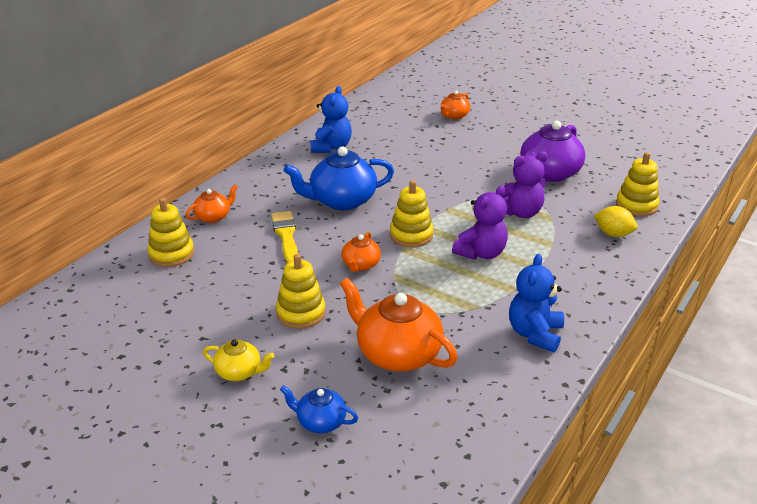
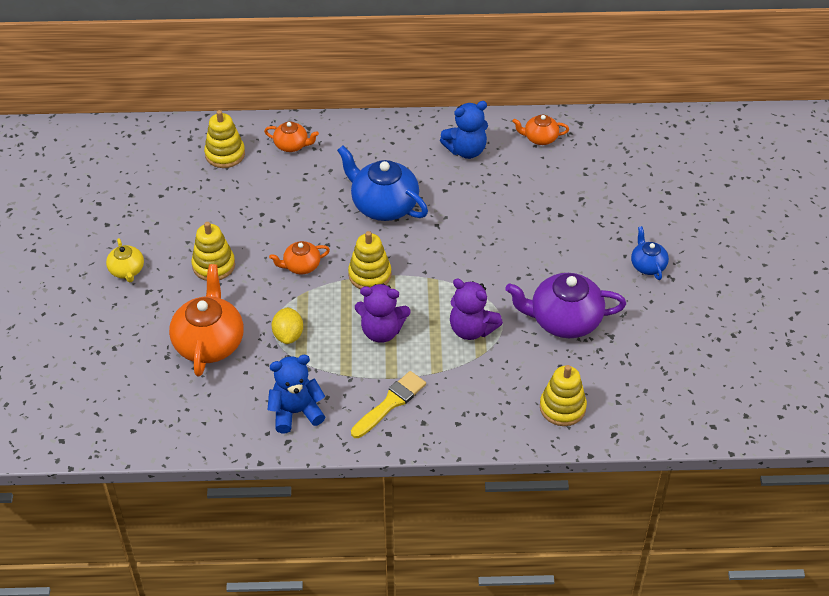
camera: 55 degrees right, 15 degrees up
(286, 236) = (303, 201): yellow brush -> yellow brush (390, 403)
(320, 421) = (110, 338): blue teapot -> blue teapot (647, 265)
(454, 116) = (615, 201): orange teapot -> orange teapot (540, 138)
(613, 234) = (493, 408): yellow lemon -> yellow lemon (288, 335)

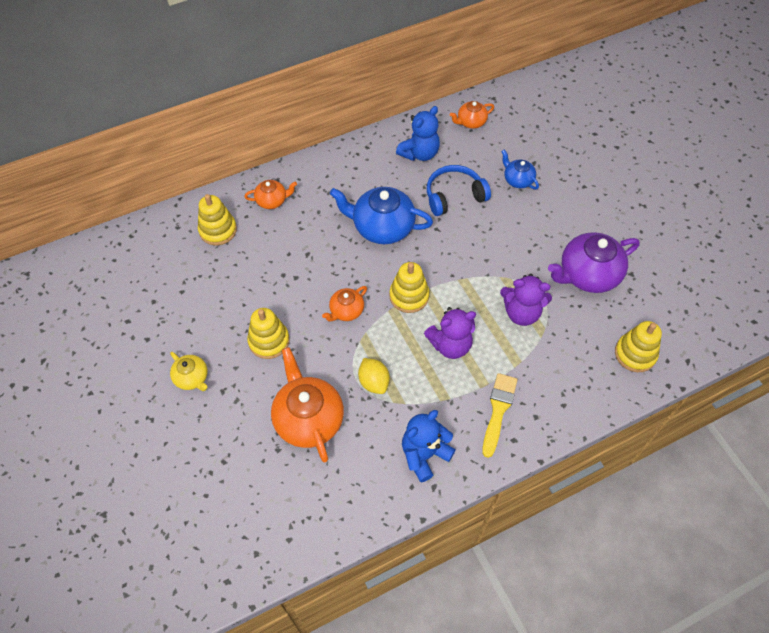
camera: 25 degrees left, 10 degrees up
(475, 201) = (454, 196): none -> blue headphones
(647, 265) = (619, 201): blue teapot -> blue teapot (518, 180)

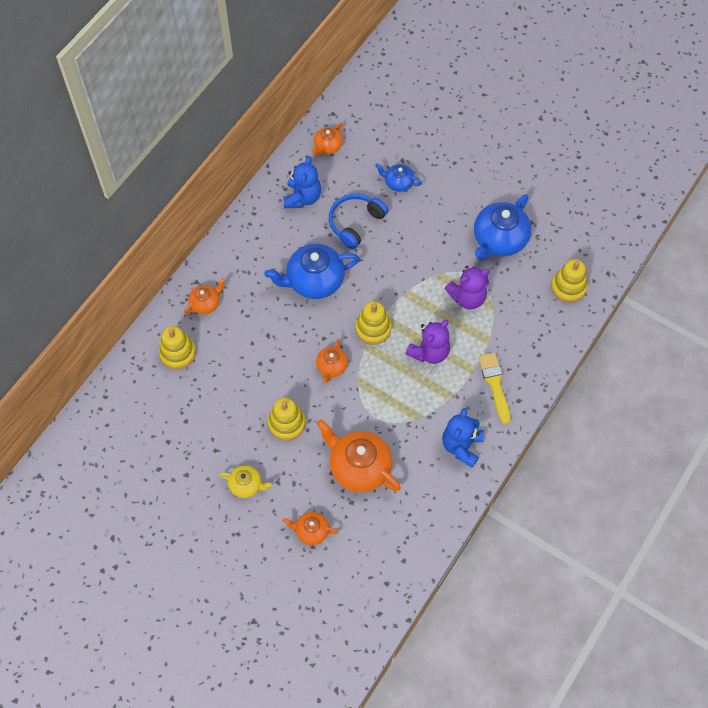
camera: 30 degrees left, 5 degrees up
(220, 456) = (311, 531): none -> orange teapot
(374, 382) = (390, 412): yellow lemon -> none
(587, 274) = (499, 240): purple teapot -> blue teapot

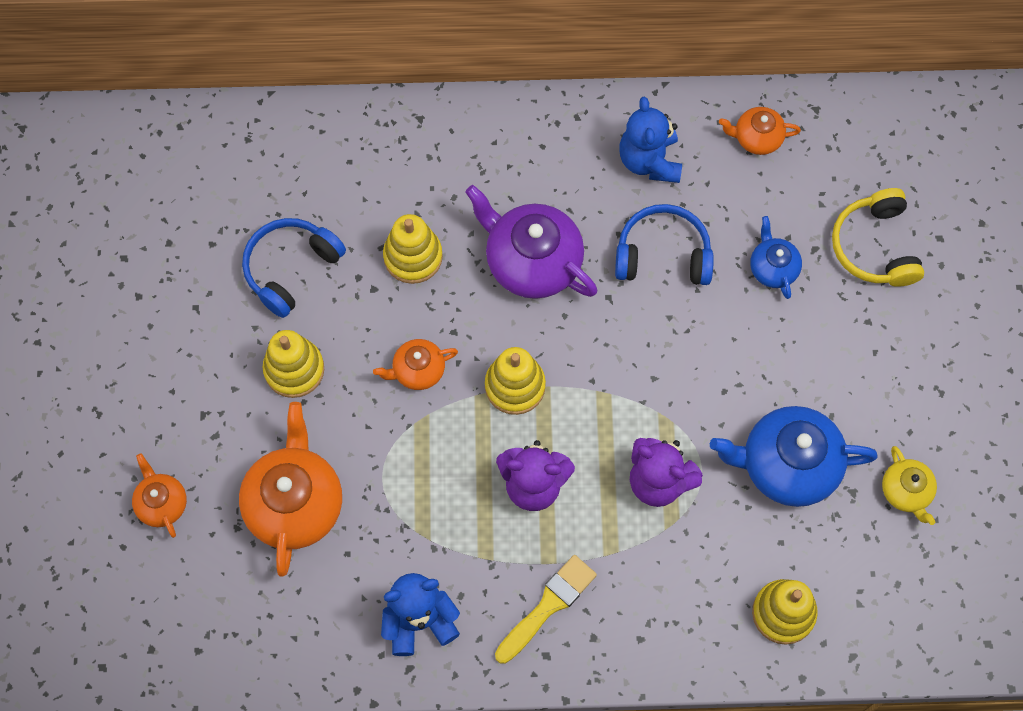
camera: 55 degrees right, 5 degrees up
(178, 353) = (300, 168): yellow stacking toy -> yellow stacking toy (413, 257)
(205, 303) = (397, 151): orange teapot -> none
(230, 391) = (291, 268): none -> blue headphones
(246, 485) = (172, 379): yellow teapot -> yellow teapot (906, 492)
(302, 197) = (649, 161): blue teddy bear -> blue teddy bear turned 105 degrees clockwise
(314, 280) = (532, 261): blue teapot -> purple teapot
(420, 136) = (875, 246): none -> yellow headphones

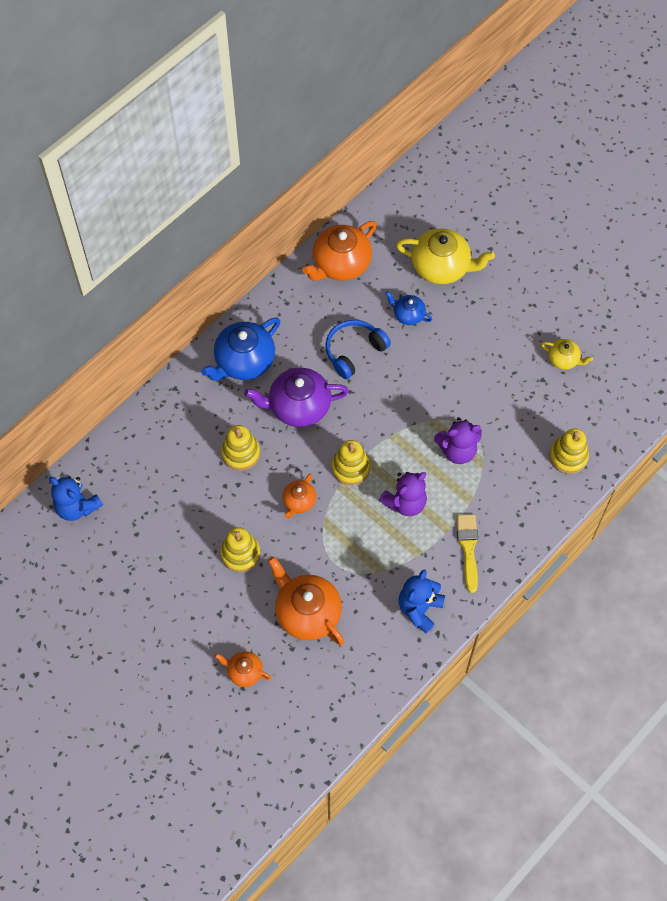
camera: 45 degrees left, 5 degrees down
(291, 268) = (188, 510): blue headphones -> none
(649, 161) = (303, 315): blue teddy bear -> blue teddy bear (77, 507)
(757, 138) = (340, 264): orange teapot -> orange teapot, size x1.89
(787, 465) = (504, 393): blue teapot -> blue teapot (244, 361)
(875, 246) = (441, 267): yellow headphones -> yellow teapot

